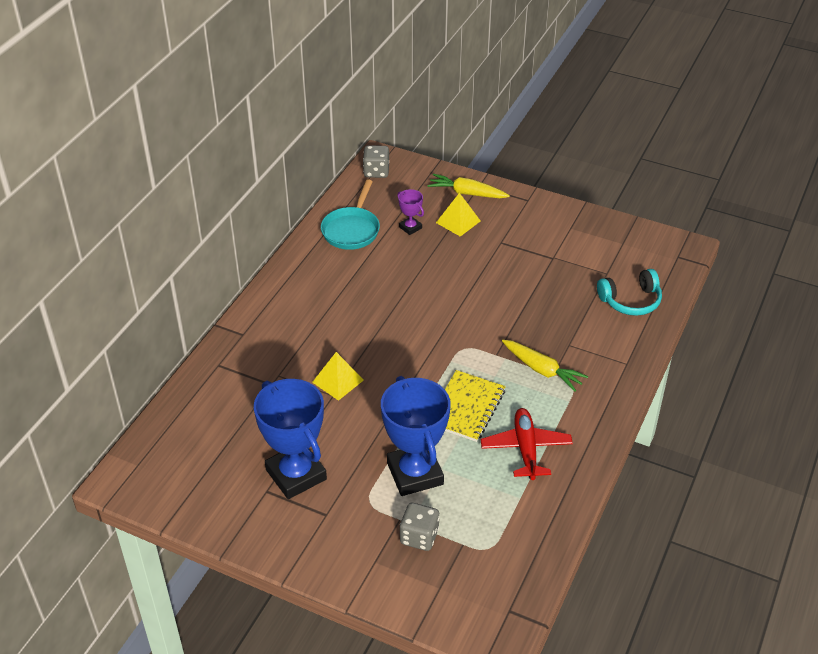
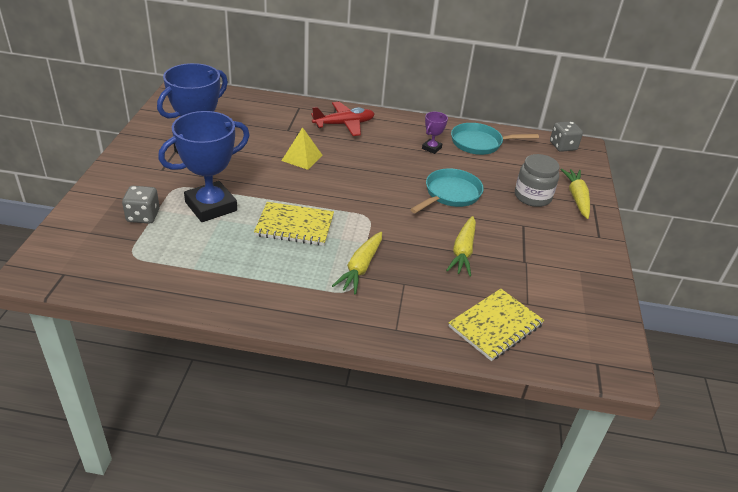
camera: 70 degrees right, 5 degrees down
(410, 227) = (504, 171): purple trophy -> purple trophy (431, 148)
(440, 278) = (450, 194): none -> turquoise pan
(458, 221) = (532, 197): yellow pyramid -> grey jar
(526, 449) = (254, 266): red plane -> red plane (344, 124)
(531, 293) = (463, 251): none -> yellow carrot
(630, 300) = (495, 326): turquoise headphones -> yellow notebook

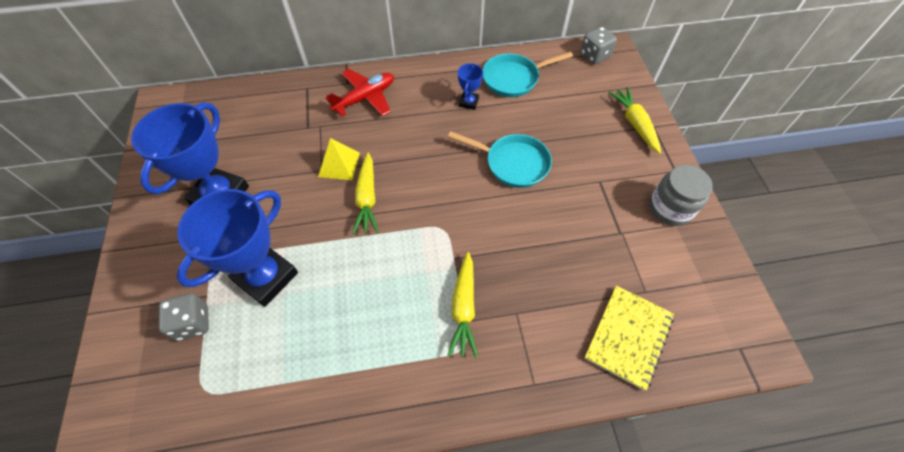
camera: 15 degrees left, 20 degrees up
(294, 226) = (370, 272): yellow notebook -> none
(431, 148) = (469, 102): purple trophy -> blue trophy
(450, 194) = (513, 163): turquoise pan -> turquoise pan turned 90 degrees clockwise
(463, 251) = (556, 242): yellow carrot -> yellow carrot (367, 198)
(532, 197) = (593, 137): grey jar -> grey jar (670, 208)

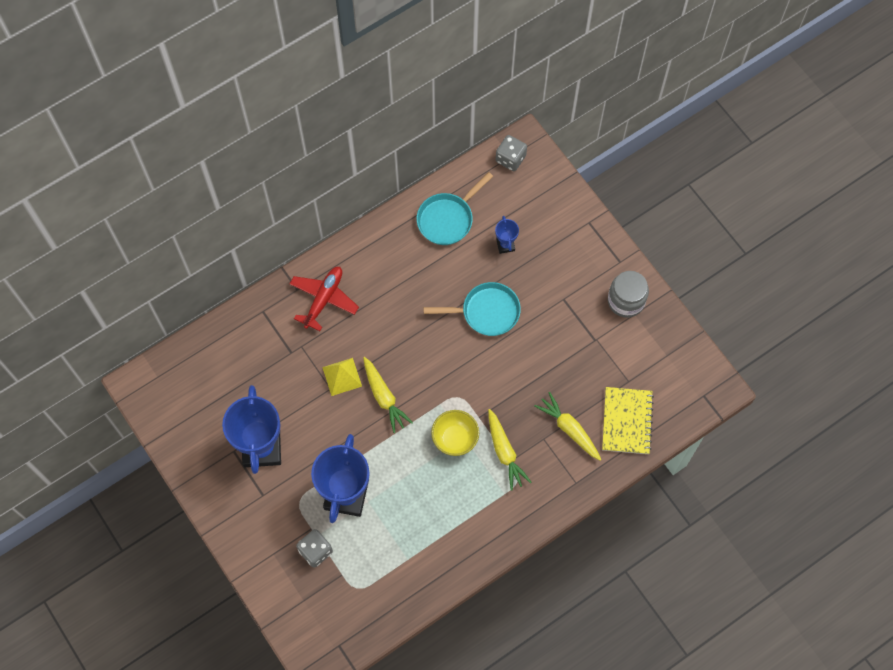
camera: 25 degrees left, 10 degrees up
(416, 269) = (455, 438): none -> yellow bowl
(469, 102) = (420, 264): blue trophy -> blue trophy (505, 245)
(635, 124) = (572, 226): yellow carrot -> yellow carrot (569, 429)

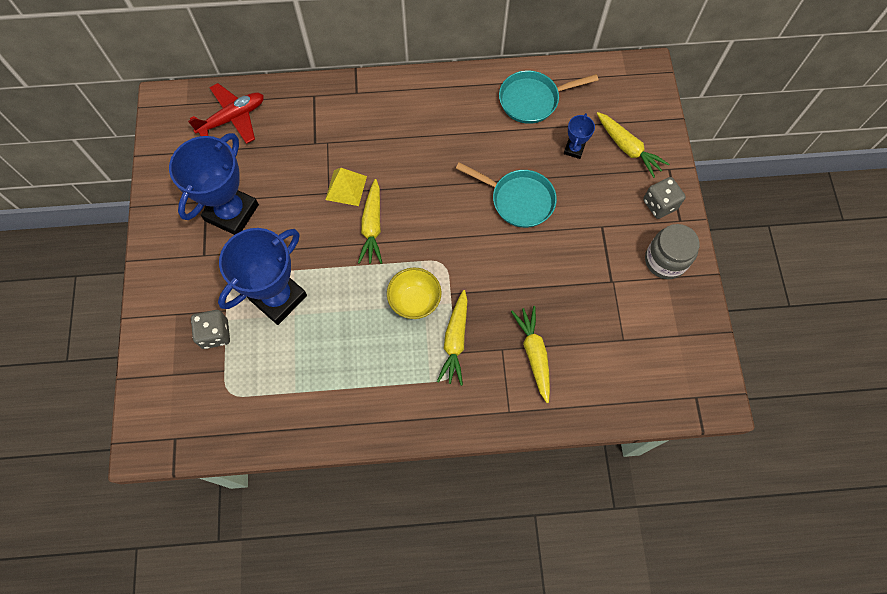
camera: 30 degrees right, 0 degrees up
(324, 299) = (374, 112): red plane -> red plane (232, 118)
(510, 159) = (624, 77): grey dice -> grey dice (659, 204)
(547, 221) = (627, 148): none -> yellow carrot
(627, 421) = (598, 379): yellow notebook -> none

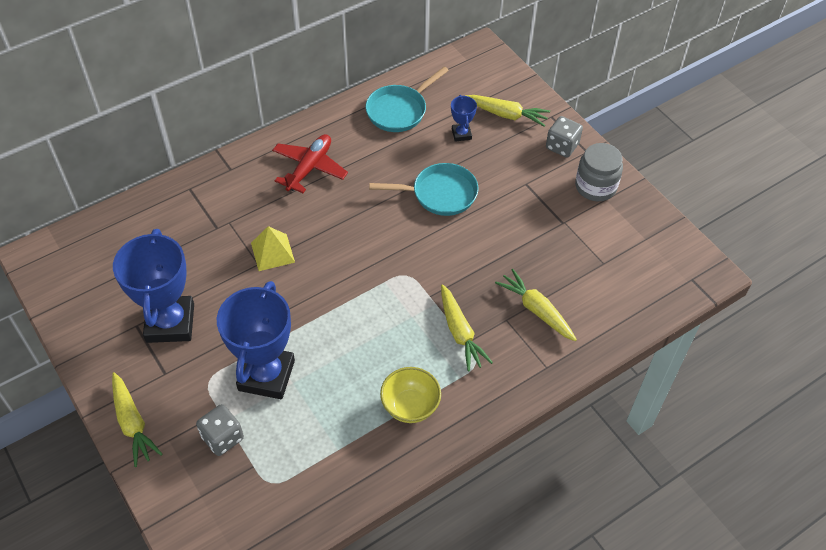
camera: 30 degrees left, 15 degrees down
(232, 118) = (118, 241): red plane -> red plane (309, 168)
(372, 226) = (319, 273): yellow carrot -> yellow carrot (132, 423)
(415, 301) = (401, 317): yellow bowl -> yellow bowl (410, 406)

